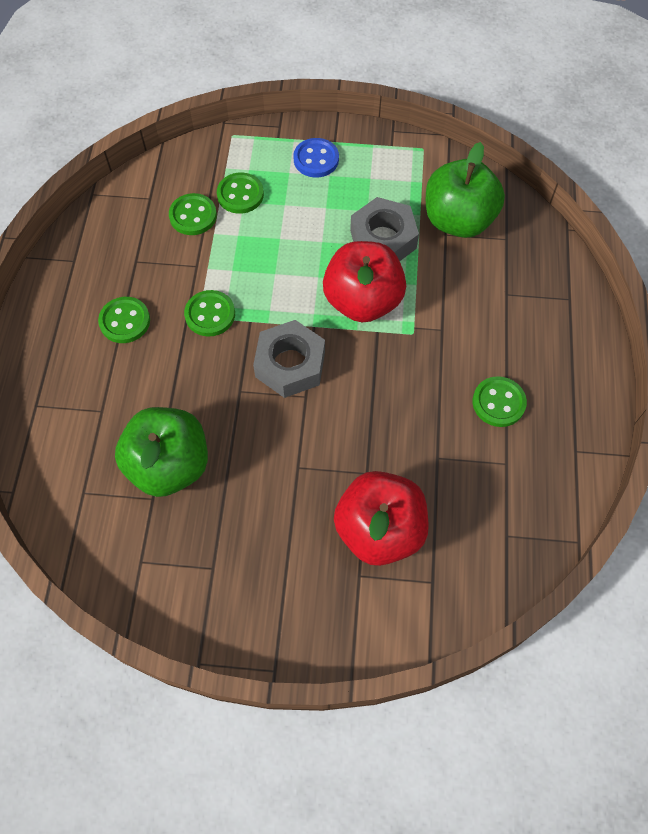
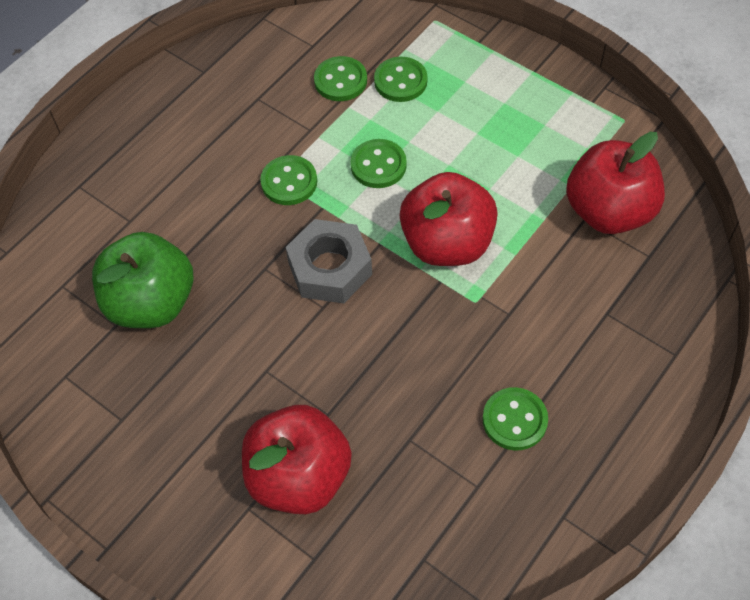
camera: 35 degrees right, 5 degrees down
(125, 321) = (208, 149): green button -> green button (378, 165)
(316, 159) = (501, 81): blue button -> none
(383, 239) = (513, 192): grey nut -> none
(458, 220) = (609, 211): green apple -> red apple

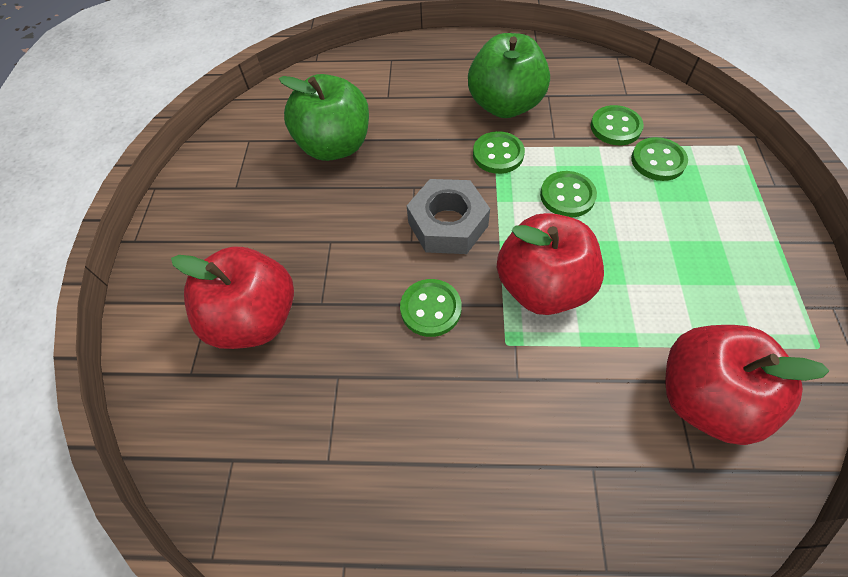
camera: 55 degrees right, 0 degrees up
(237, 138) = (505, 105): none -> green apple
(514, 420) = (414, 452): green button -> green button (430, 309)

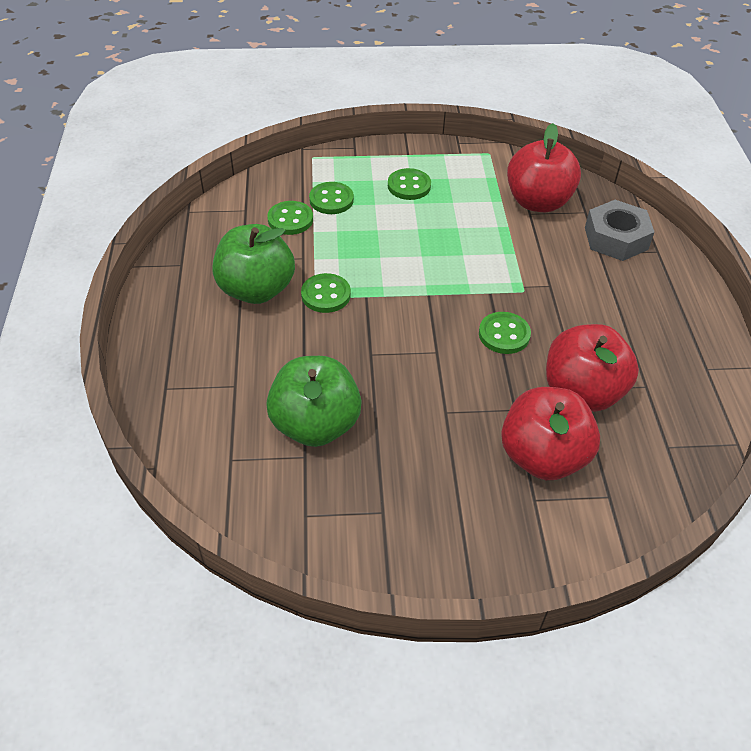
camera: 100 degrees left, 10 degrees down
(448, 224) = (414, 327): grey nut -> grey nut (616, 238)
(542, 287) = (469, 270): red apple -> red apple (582, 392)
(567, 196) = (374, 253): green button -> green button (409, 186)

